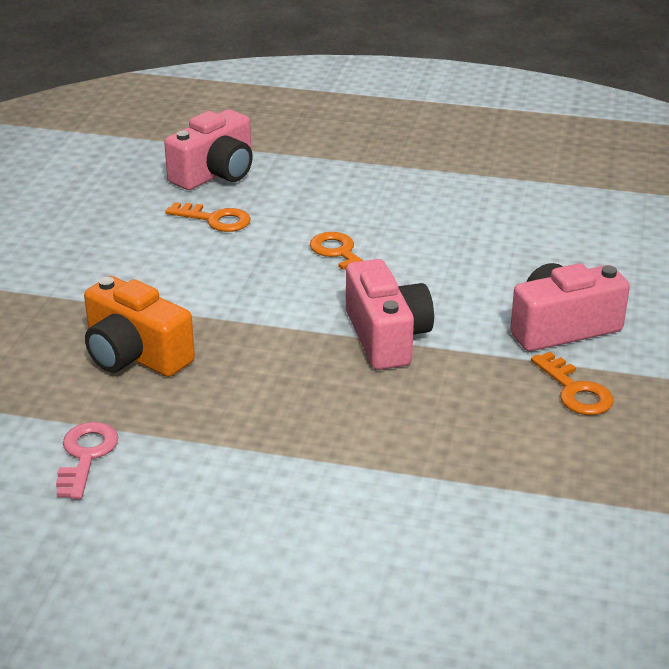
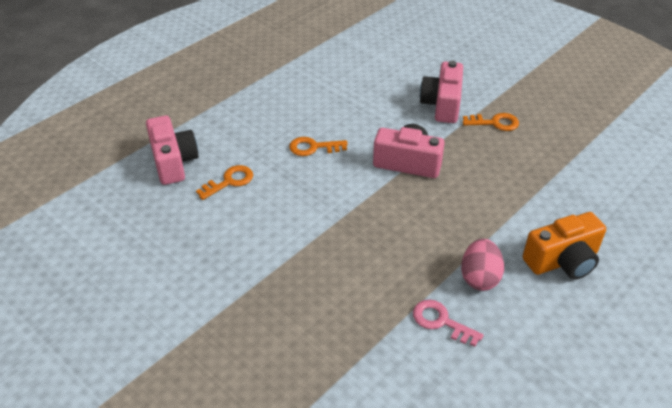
camera: 60 degrees left, 10 degrees up
(135, 355) = (353, 267): orange camera -> orange camera (563, 261)
(196, 468) = (479, 278): none -> pink egg

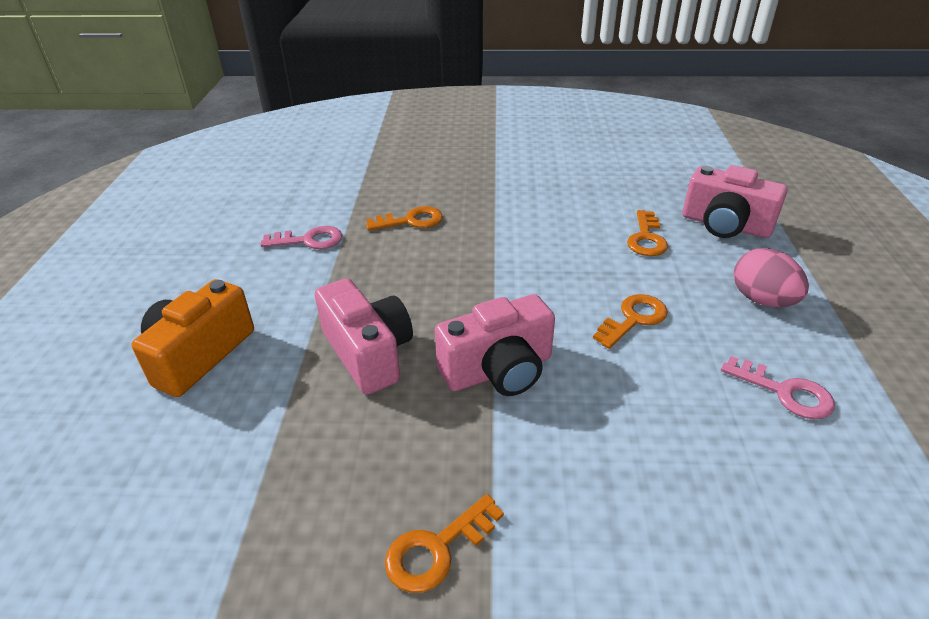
camera: 140 degrees right, 5 degrees down
(304, 92) = (784, 392): none -> pink key
(350, 293) = (411, 221): none -> orange key
(442, 104) = (570, 527): pink camera -> pink camera (368, 353)
(479, 278) = (294, 289): pink egg -> pink egg (762, 300)

